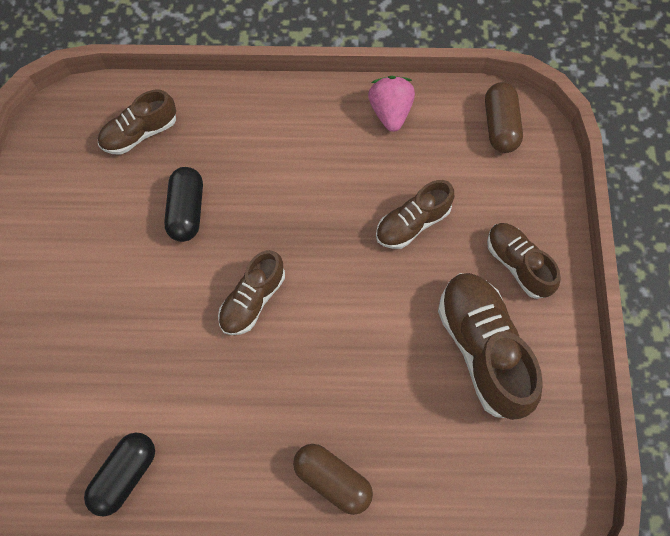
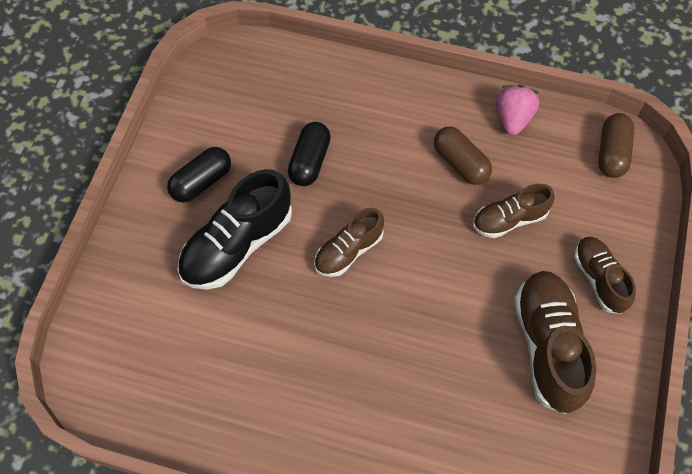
camera: 15 degrees right, 5 degrees down
(124, 475) = (199, 372): black capsule -> black capsule (201, 182)
(131, 323) = (237, 244): none -> black shoe
(140, 133) = (286, 87): brown shoe -> none
(332, 480) = (381, 425): brown capsule -> brown capsule (460, 163)

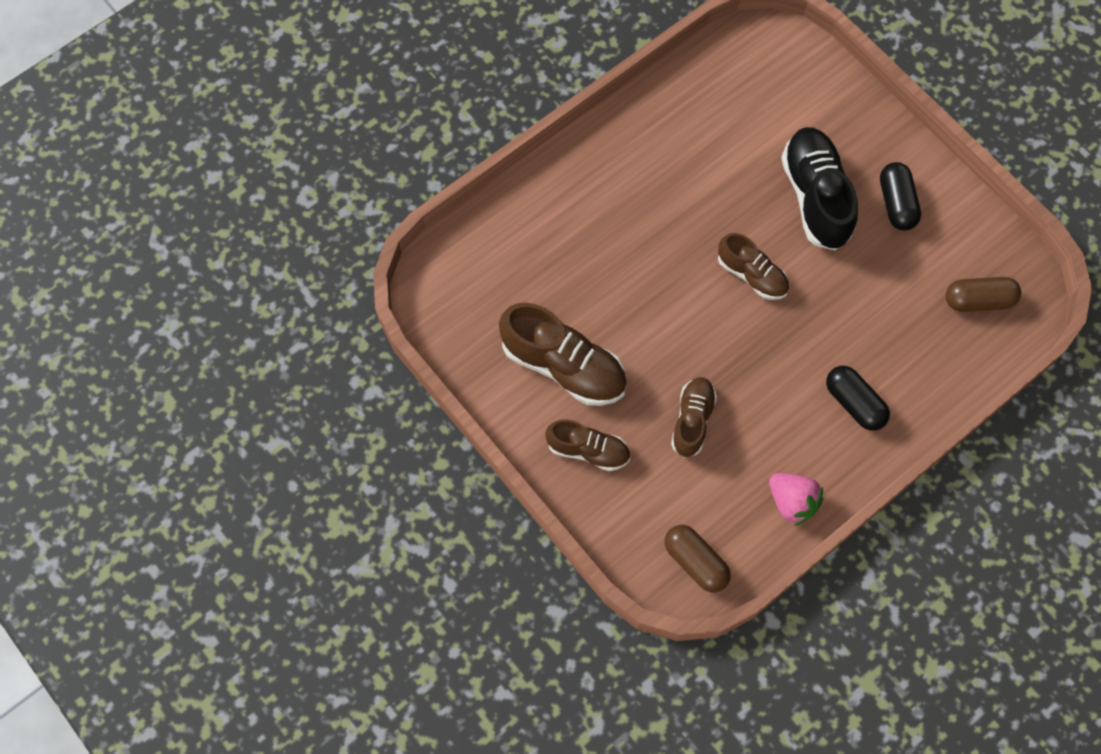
camera: 125 degrees right, 5 degrees up
(310, 161) = (861, 298): black capsule -> black capsule (854, 403)
(348, 251) = (752, 275): brown shoe -> brown shoe turned 135 degrees clockwise
(460, 163) = (775, 420): brown capsule -> brown capsule (978, 300)

